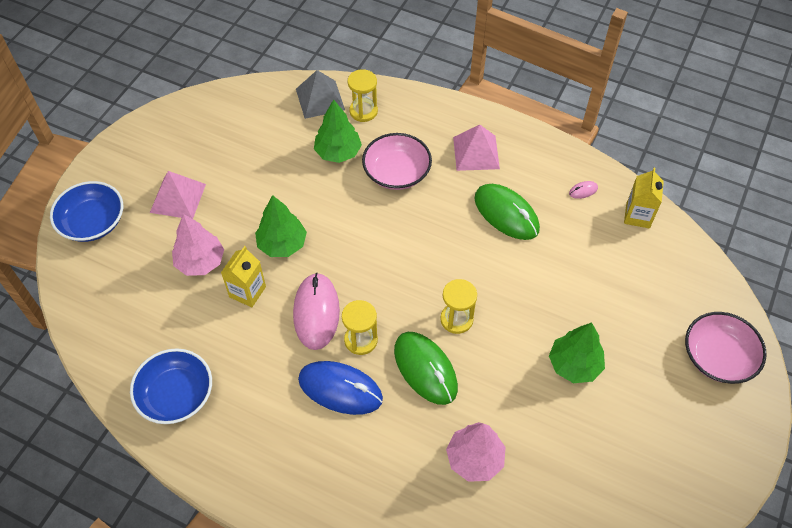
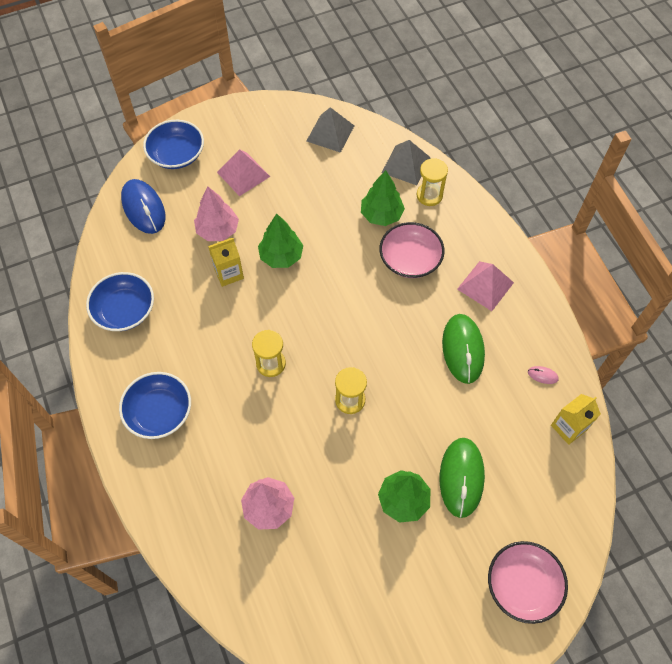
camera: 40 degrees right, 5 degrees up
(227, 113) = (330, 133): none -> grey pyramid
(299, 458) = (159, 412): none -> blue bowl
(316, 312) = (259, 321): pink mouse -> none
(340, 389) = (226, 387): blue mouse -> blue mouse (143, 208)
(425, 369) = (295, 418): green mouse -> green mouse (461, 477)

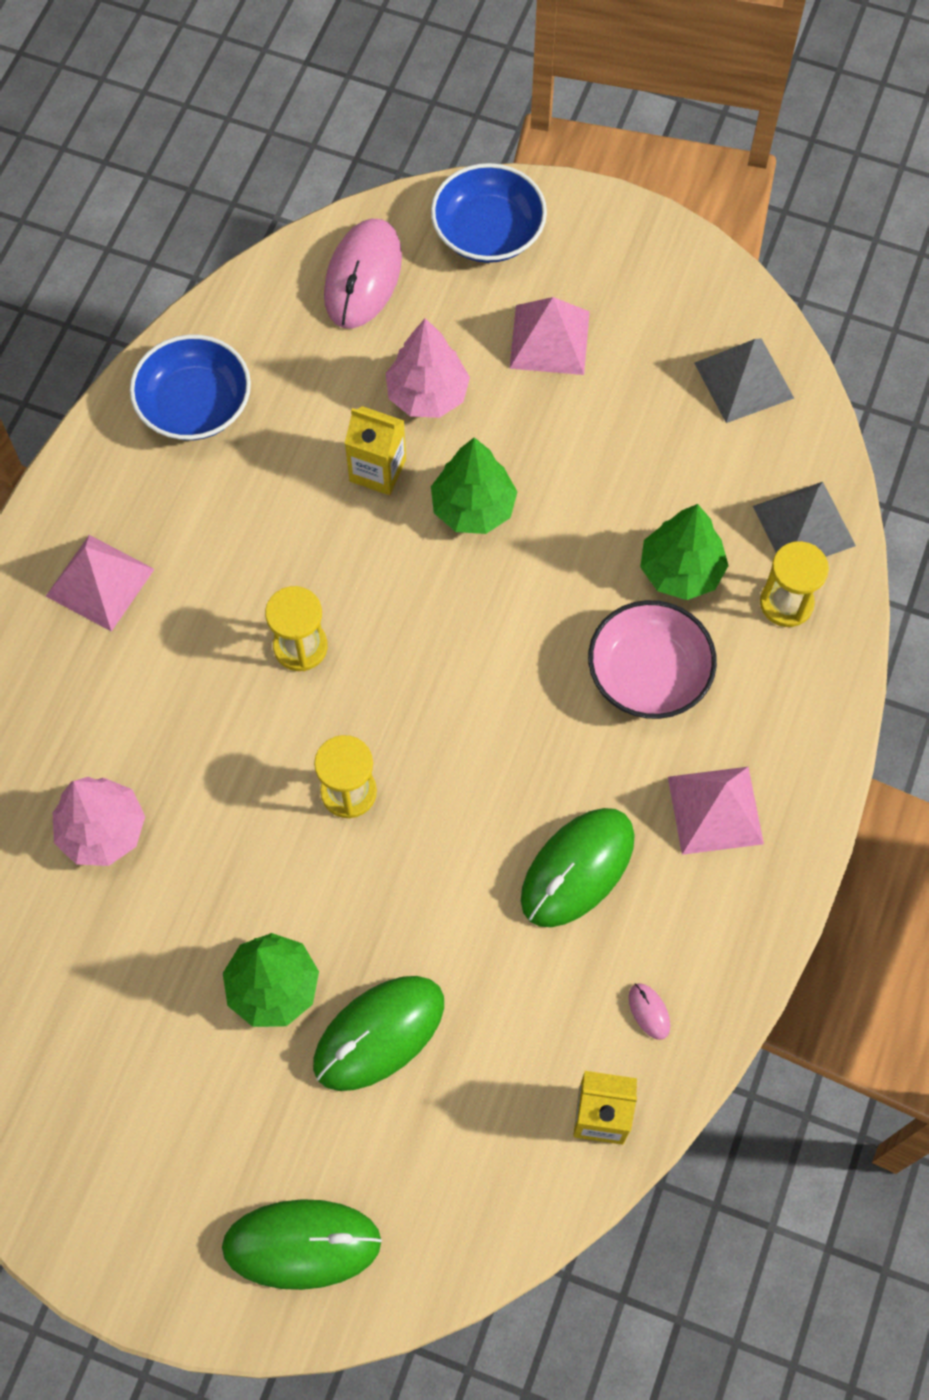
camera: 45 degrees right, 5 degrees up
(143, 208) = (363, 277): blue mouse -> pink mouse
(159, 412) = (100, 582): blue bowl -> pink pyramid
(522, 585) = (302, 1244): pink bowl -> green mouse

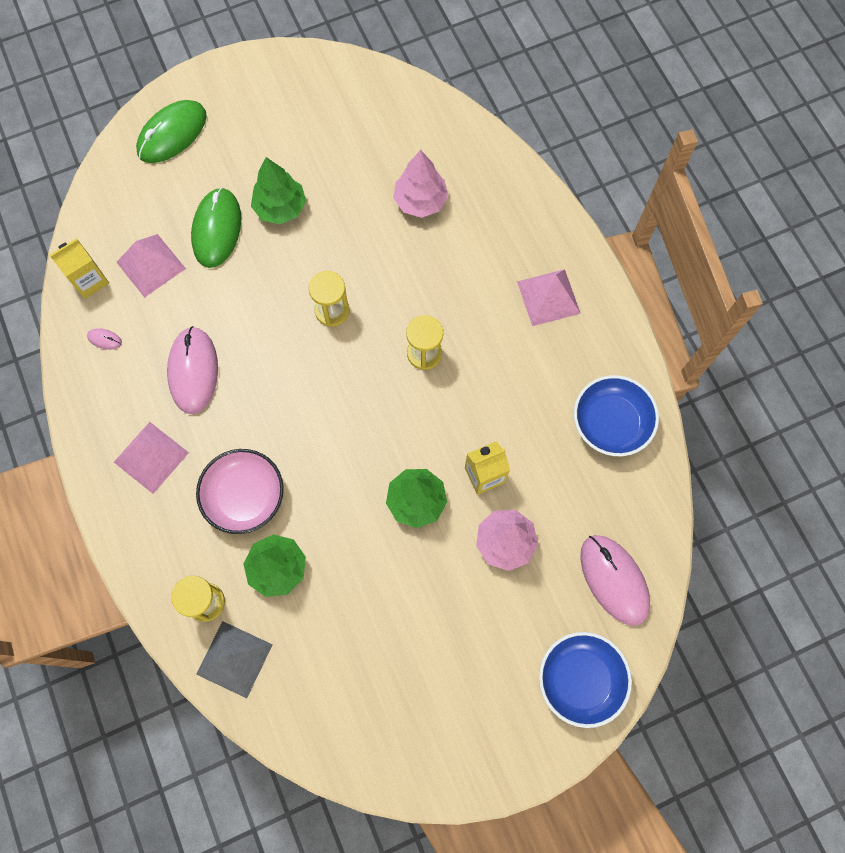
camera: 135 degrees right, 5 degrees up
(549, 339) = (476, 641): pink pyramid -> pink pyramid (150, 265)
(577, 869) = (193, 371): green mouse -> pink mouse
(744, 380) = (346, 723): grey pyramid -> none

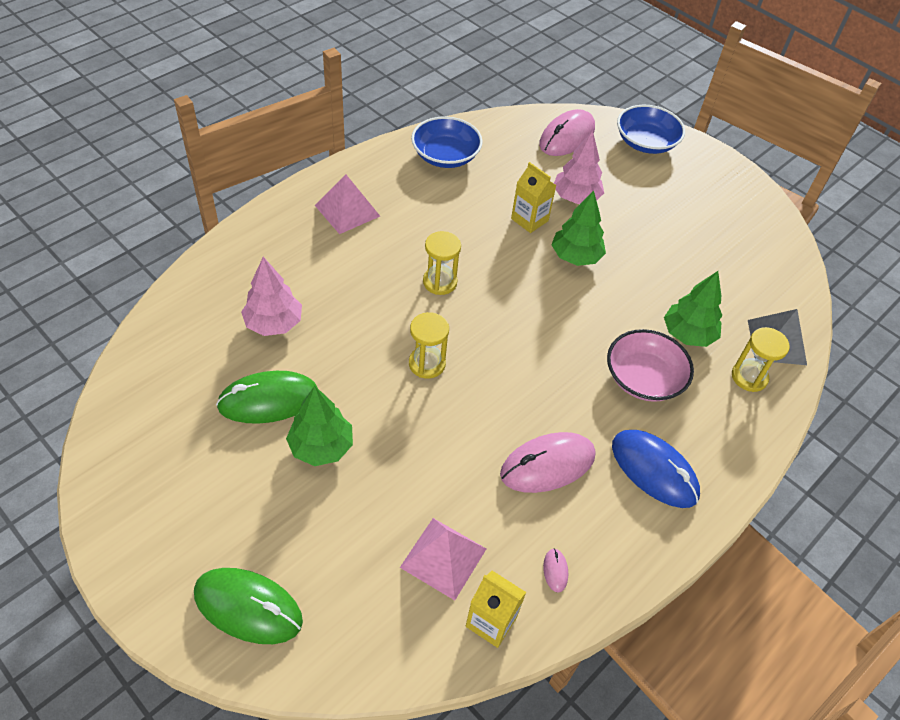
camera: 115 degrees left, 20 degrees down
(151, 457) = (654, 470): pink pyramid -> blue mouse
(217, 229) = (371, 503): green mouse -> green mouse (269, 400)

